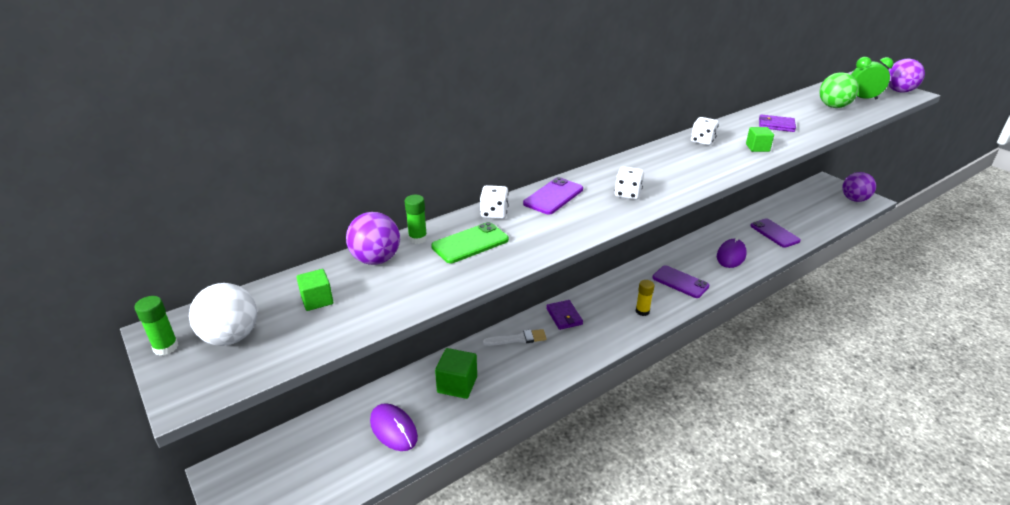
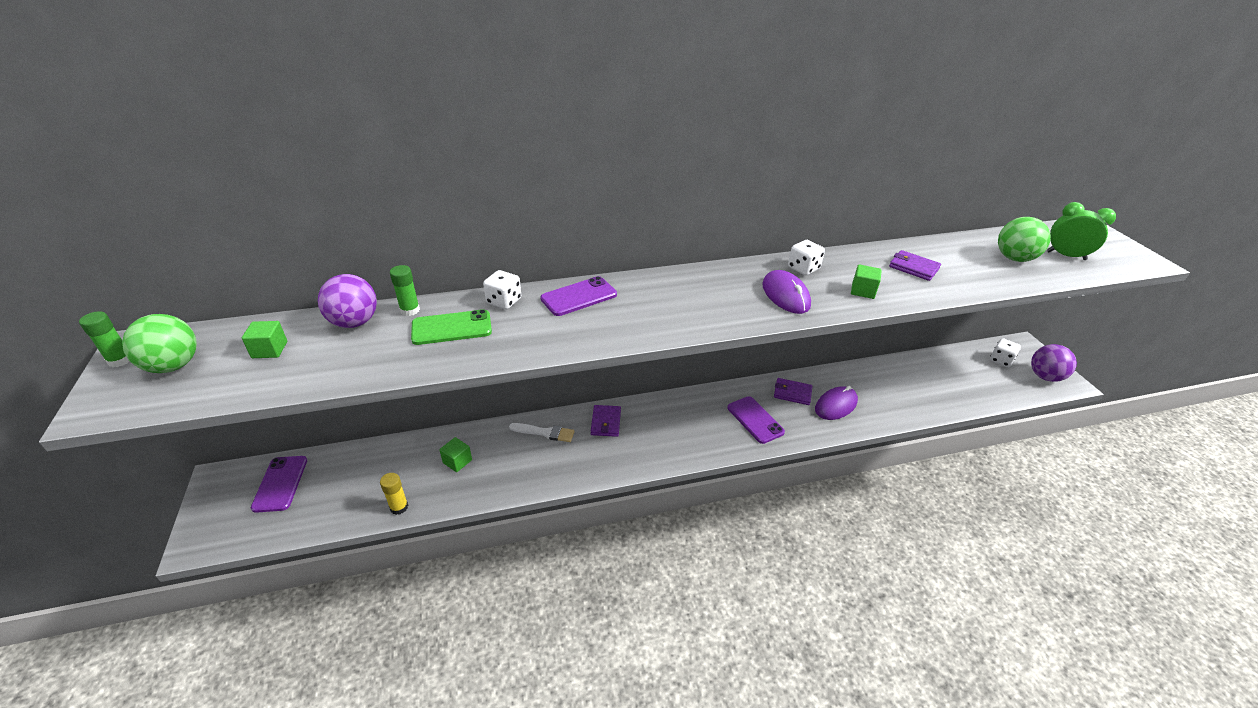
camera: 20 degrees right, 5 degrees up
(231, 337) = (173, 365): white ball -> green ball
(393, 429) = (374, 486): purple mouse -> purple mouse (785, 295)
(457, 384) = (457, 461): green cube -> green cube, size x0.64
(627, 194) = (659, 312): white dice -> white dice (1001, 360)
(642, 311) = (690, 441): yellow glue stick -> yellow glue stick (399, 507)
(693, 255) = (792, 393): none -> purple wallet
(774, 233) = (908, 392): purple phone -> purple phone (280, 483)
(899, 91) = (1130, 255): purple ball -> none

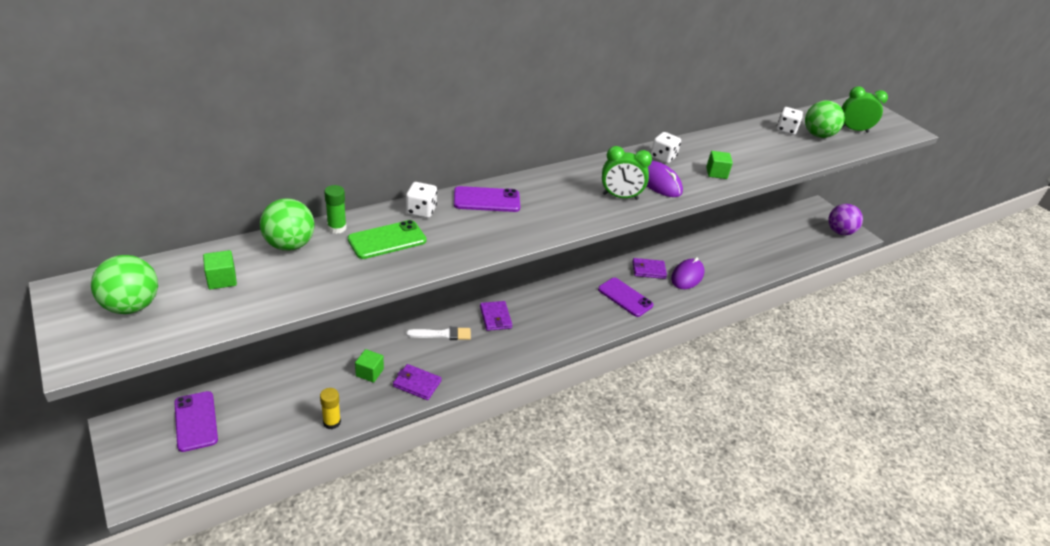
camera: 20 degrees left, 0 degrees up
(120, 360) = (68, 307): green glue stick -> none
(354, 322) = (289, 245): purple ball -> green ball
(579, 297) = (486, 200): purple phone -> purple phone turned 45 degrees clockwise
(732, 307) = (620, 196): none -> green clock
(913, 267) = (747, 149): purple wallet -> purple wallet (417, 383)
(1001, 360) = (804, 222): white dice -> white dice (786, 130)

